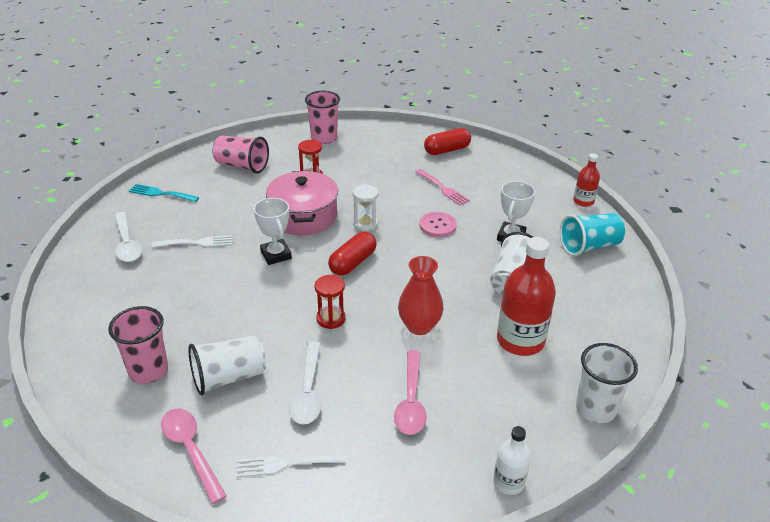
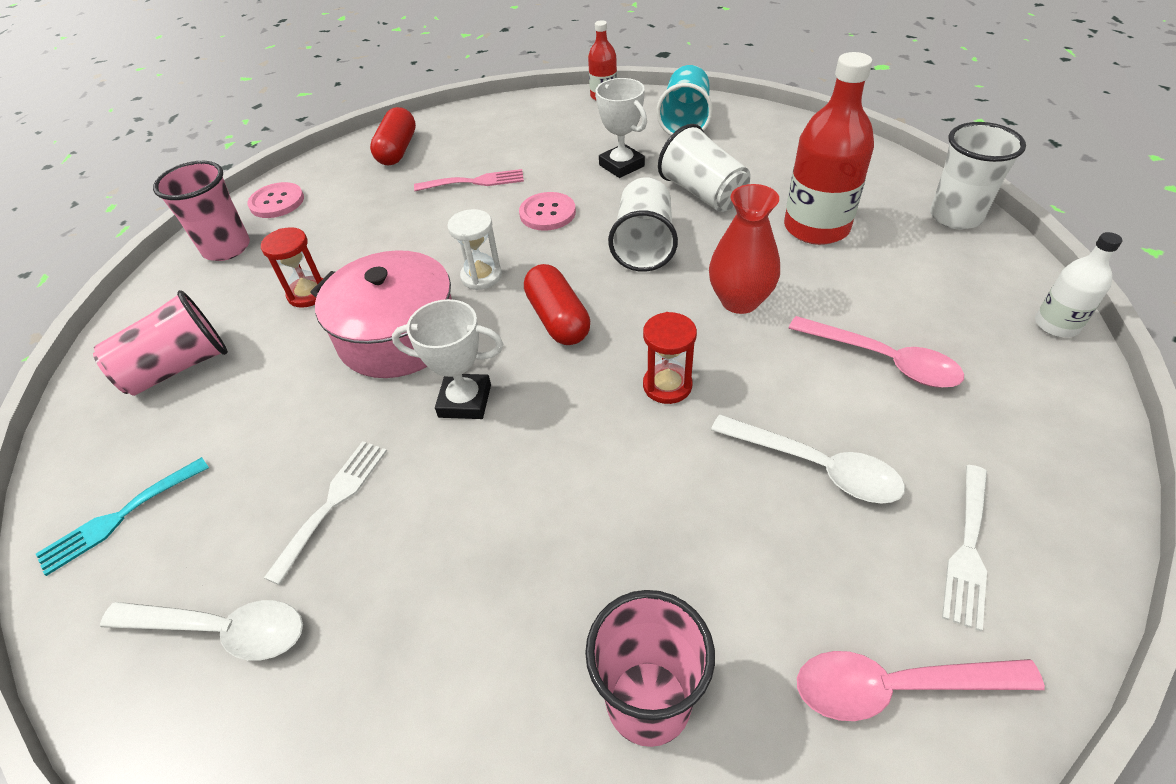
camera: 55 degrees left, 10 degrees up
(229, 377) = (733, 566): white cup -> white cup (644, 245)
(369, 135) = (277, 202): none -> pink button

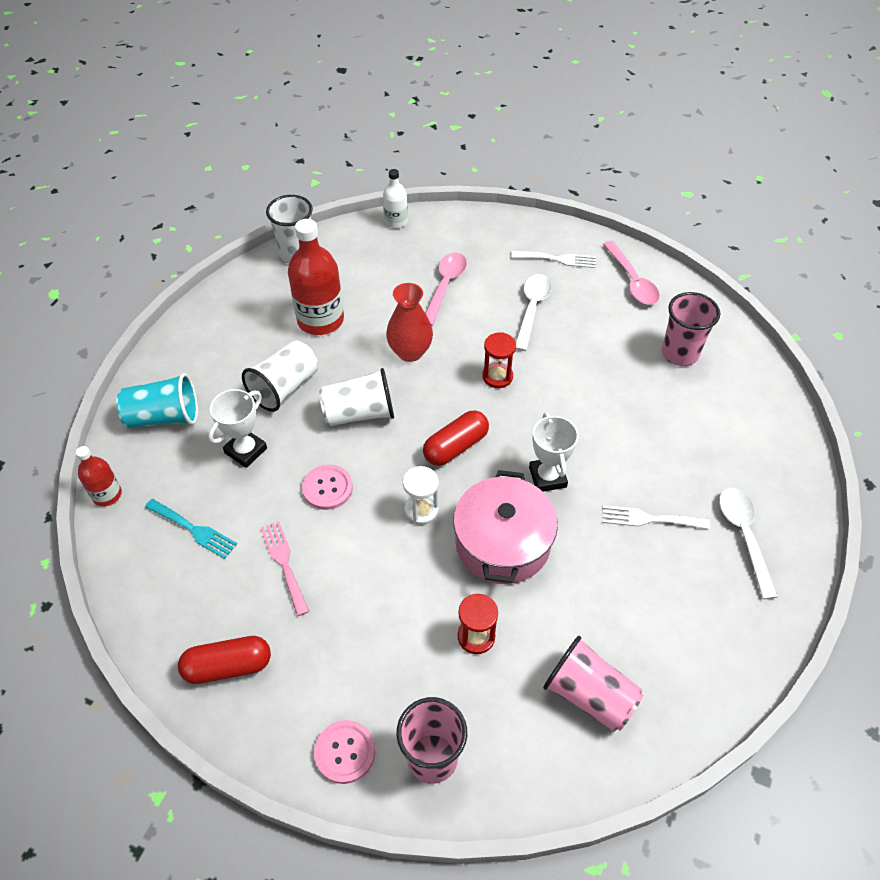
camera: 110 degrees left, 5 degrees up
(119, 517) = (718, 642): turquoise fork -> turquoise fork (193, 529)

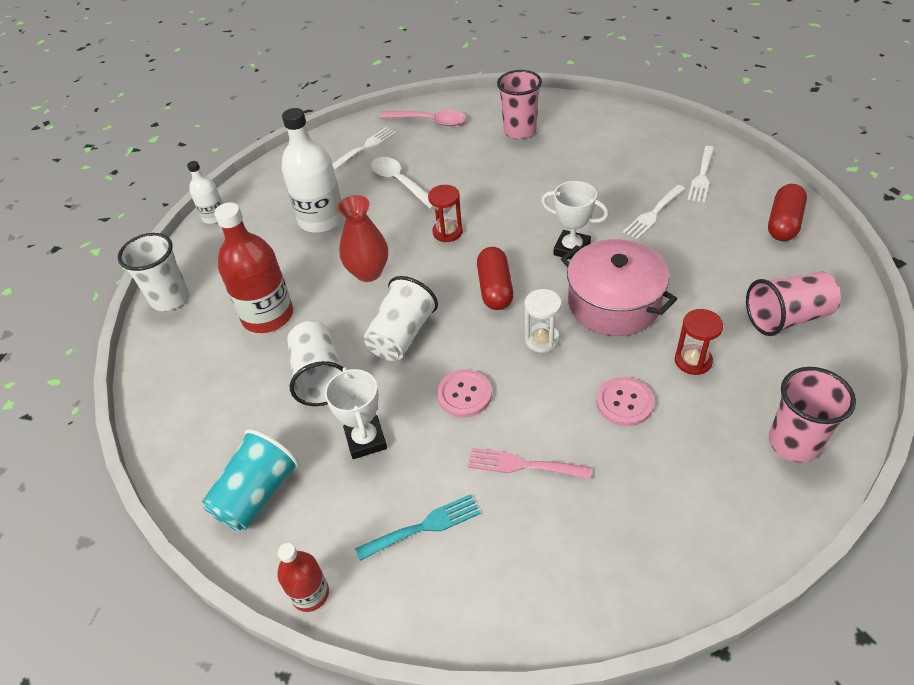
camera: 50 degrees left, 5 degrees down
(228, 666) = (608, 564): red capsule -> red capsule (783, 223)
(345, 752) = (756, 505): pink button -> pink button (624, 402)
(445, 286) = (321, 219): pink spoon -> white bottle
(743, 536) = (702, 176): white spoon -> white fork

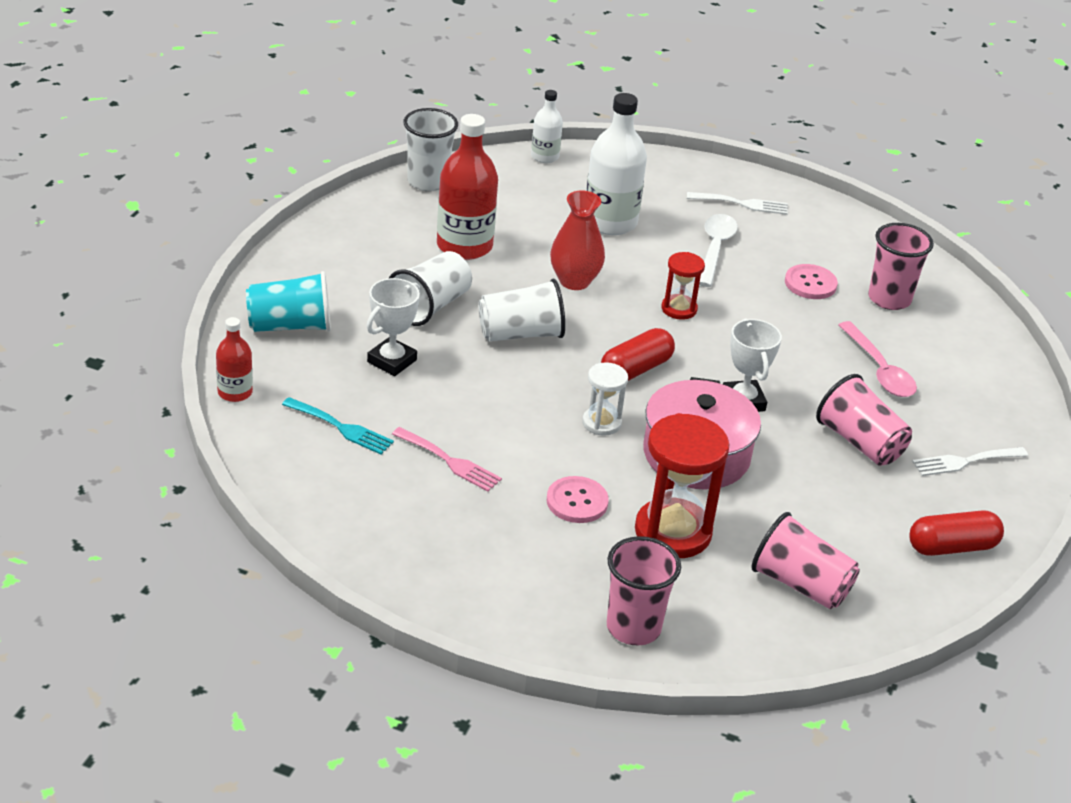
camera: 45 degrees right, 10 degrees down
(429, 121) = (831, 229): pink spoon -> pink spoon (879, 370)
(464, 394) = (491, 398): pink button -> pink button (810, 283)
(523, 465) = (450, 461): pink fork -> pink fork turned 150 degrees clockwise
(653, 214) = (860, 442): white fork -> pink cup
(693, 361) = (673, 532): red hourglass -> red hourglass, size x1.84

